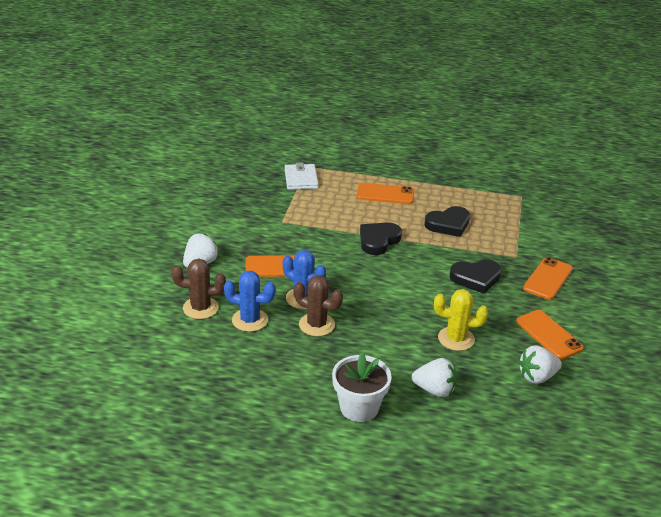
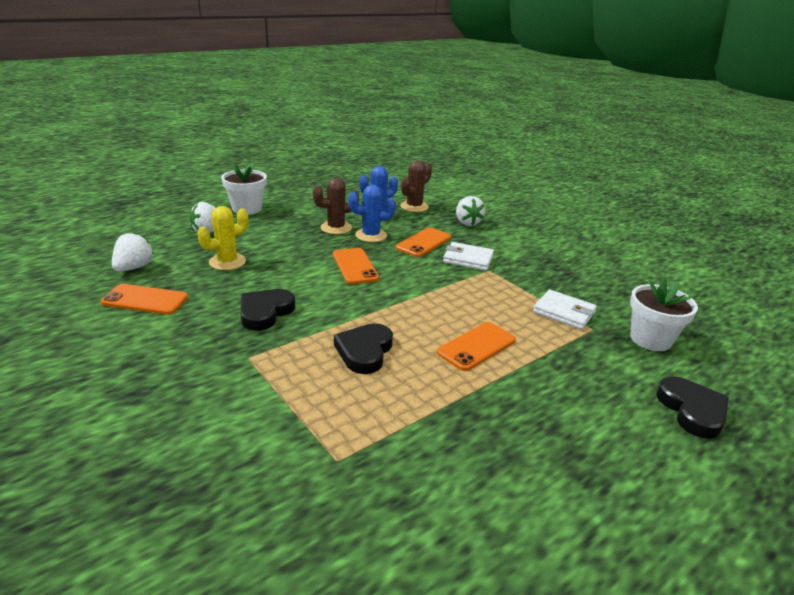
camera: 130 degrees right, 5 degrees down
(276, 236) = (468, 259): none -> white wallet
(291, 148) = (650, 339): none -> white flower pot
(378, 240) = (396, 297): black heart -> black heart (692, 410)
(548, 279) = (187, 351): orange phone -> orange phone (355, 266)

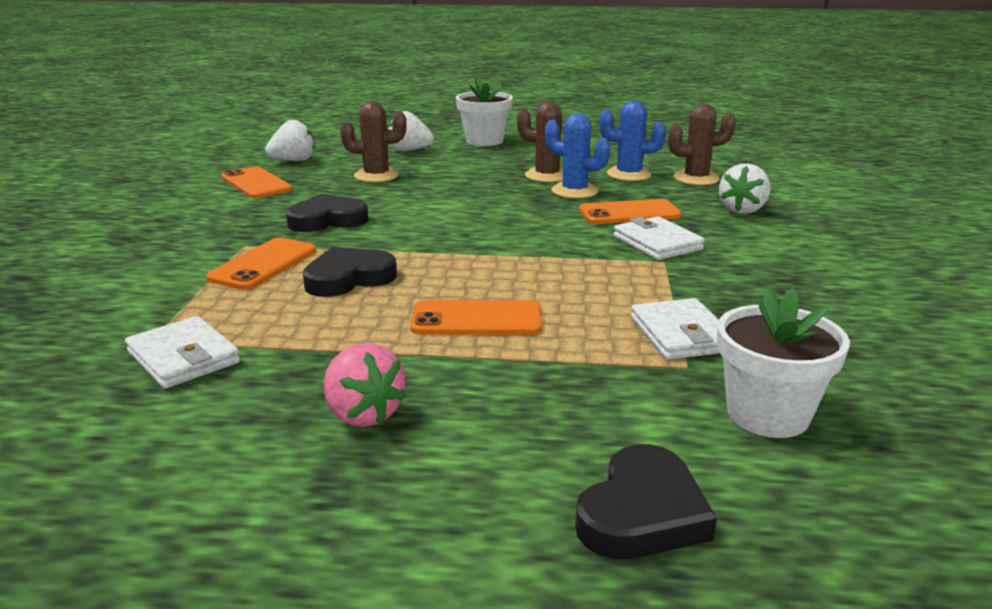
camera: 45 degrees right, 5 degrees down
(227, 262) = (376, 176): yellow cactus -> brown cactus
(355, 266) = (494, 211): orange phone -> orange phone (263, 264)
(381, 459) = (183, 357): none -> white wallet
(532, 432) = (363, 414): none -> pink strawberry

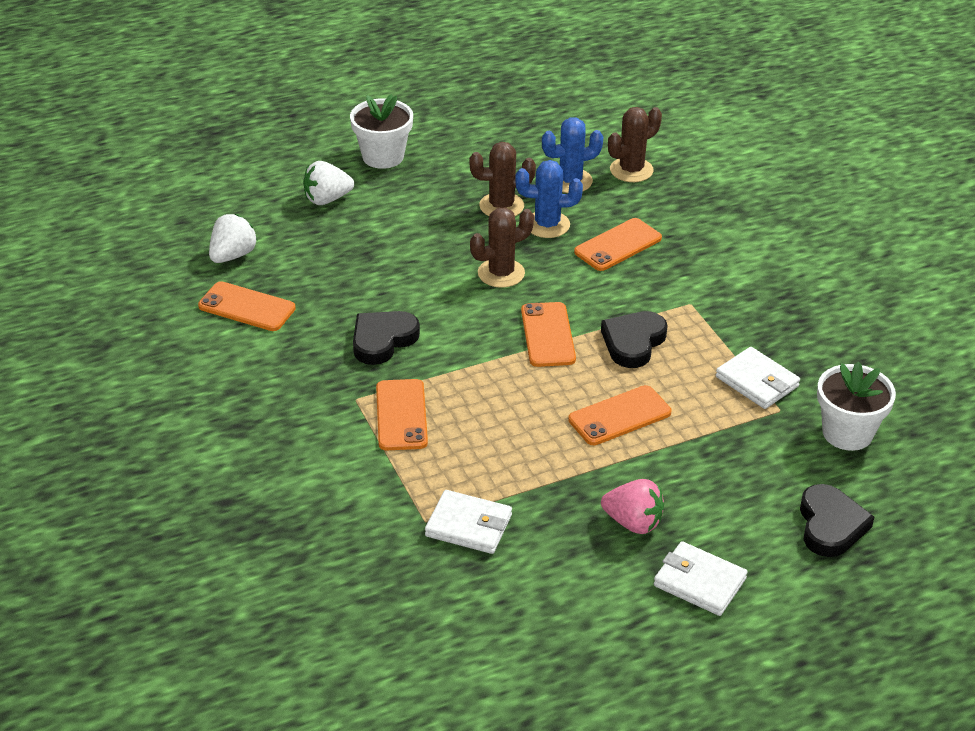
camera: 30 degrees left, 15 degrees up
(348, 278) = (485, 406): black heart -> black heart (633, 342)
(376, 176) = (346, 256): brown cactus -> brown cactus (501, 273)
(482, 249) = (548, 335): none -> orange phone
(657, 243) = (669, 281): white wallet -> white wallet (699, 582)
(742, 210) = (700, 210): white strawberry -> none

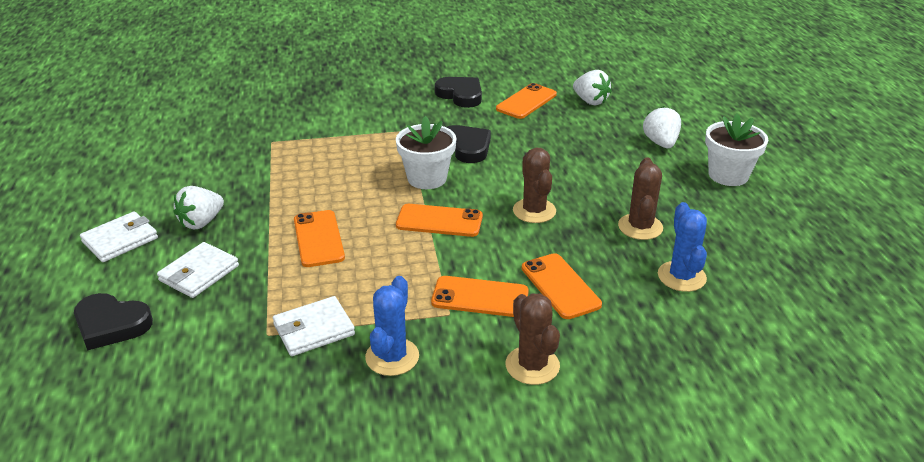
camera: 105 degrees right, 5 degrees down
(401, 415) = (379, 145): orange phone -> orange phone (480, 297)
(468, 526) = (254, 156): white wallet -> white wallet (199, 273)
(547, 225) = (604, 248): blue cactus -> blue cactus (392, 357)
(631, 170) = (701, 325): brown cactus -> brown cactus (532, 365)
(633, 342) = (408, 265): black heart -> black heart (460, 95)
(633, 522) = (201, 222): pink strawberry -> white strawberry
(847, 433) = (207, 372): white flower pot -> white flower pot (427, 178)

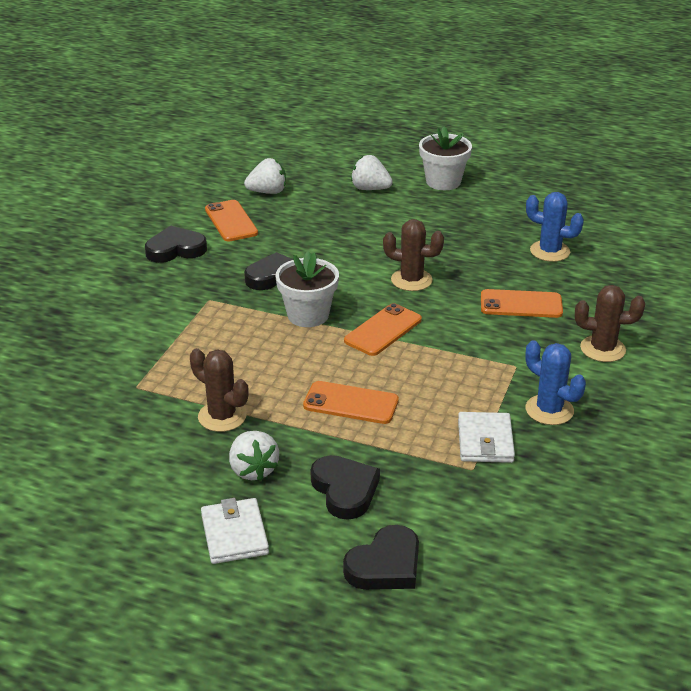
camera: 60 degrees left, 0 degrees up
(199, 273) = (345, 490): white wallet -> black heart
(480, 297) = (506, 345): orange phone -> none
(640, 227) = (476, 243): brown cactus -> brown cactus (222, 416)

